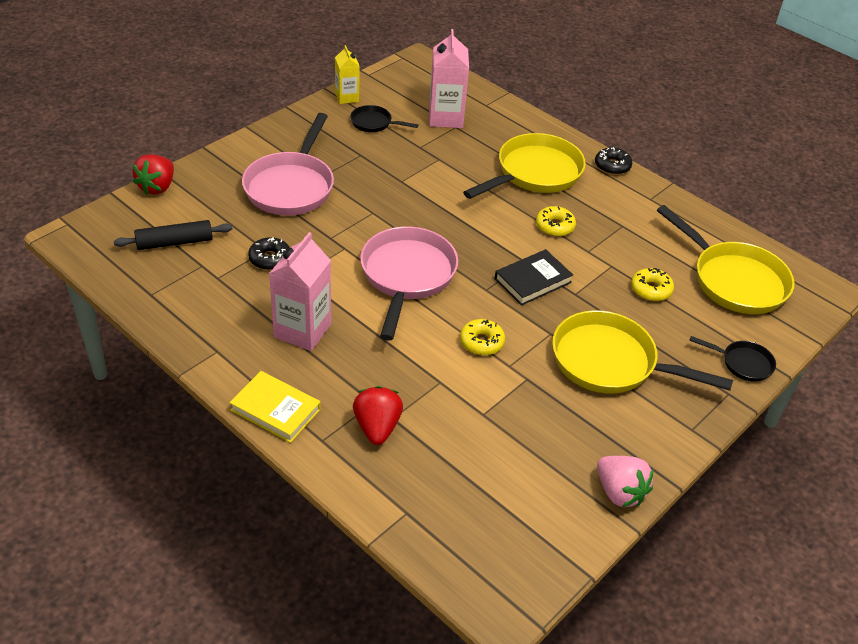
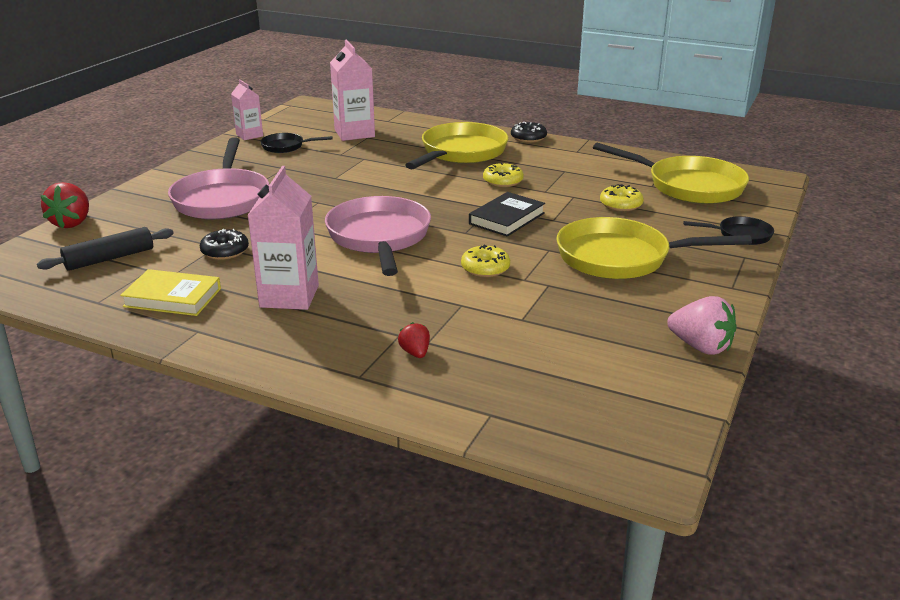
camera: 15 degrees left, 15 degrees down
(275, 410) = (291, 363): yellow book -> yellow book (172, 297)
(347, 97) = (249, 135): yellow carton -> pink carton
(377, 427) = (415, 353): red strawberry -> red strawberry, size x0.55

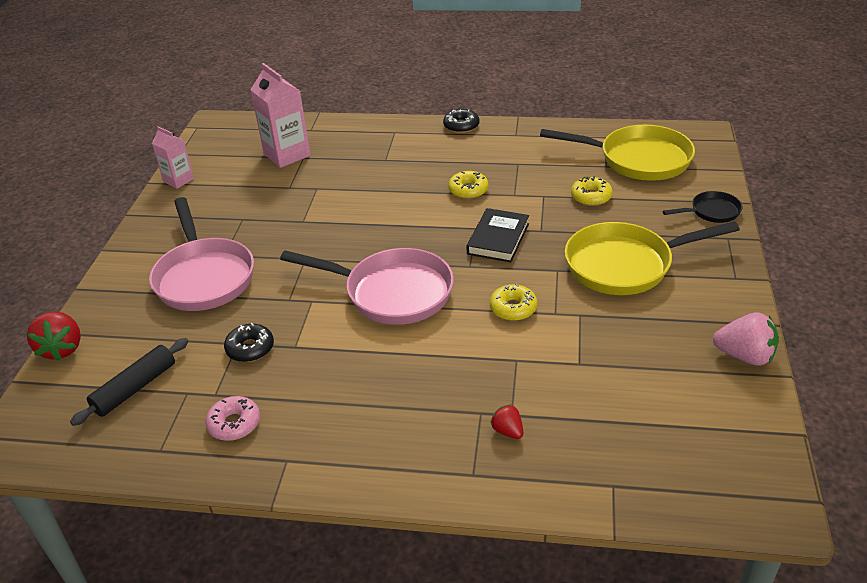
camera: 15 degrees left, 10 degrees up
(172, 297) = (234, 424): yellow book -> pink donut
(286, 147) = (227, 188): black pan -> none
(289, 296) = (349, 391): pink carton -> none
(379, 237) = (392, 292): pink pan -> pink pan turned 135 degrees clockwise
(461, 153) = (408, 160): yellow pan -> none

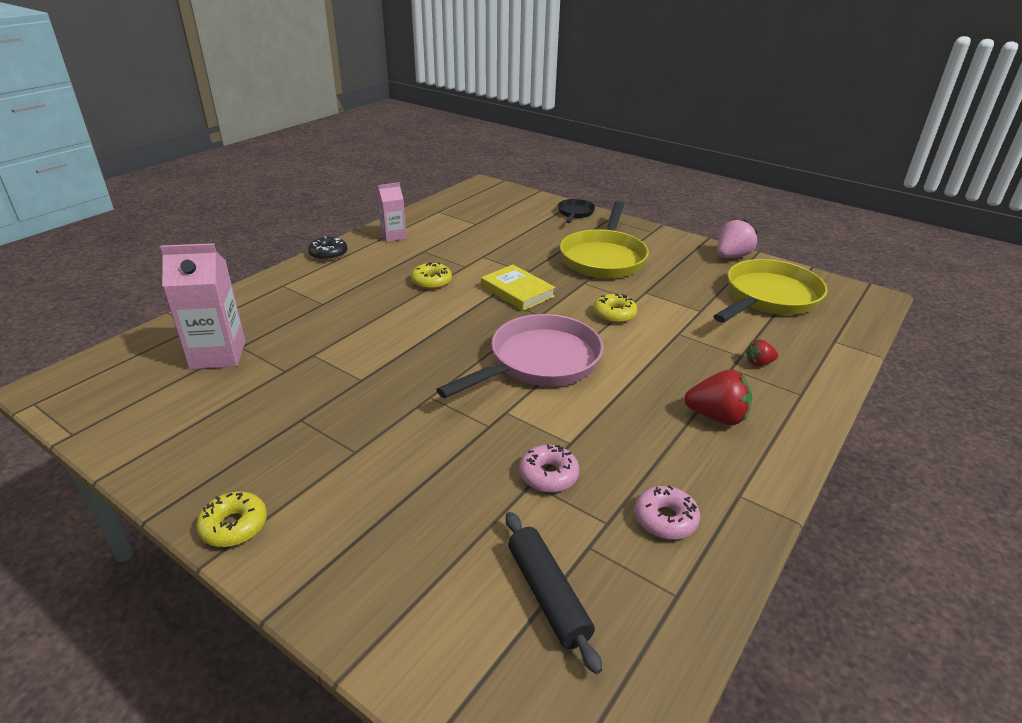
camera: 65 degrees left, 5 degrees down
(62, 349) = (398, 665): red strawberry -> red strawberry (717, 417)
(178, 180) = (137, 450): pink carton -> pink carton (393, 236)
(204, 277) = (381, 479): pink pan -> none
(250, 348) = (548, 475): black donut -> pink donut
(498, 239) = (517, 291): black book -> yellow book
(591, 197) = (507, 241): yellow donut -> yellow donut (234, 526)
(638, 159) = (484, 211): yellow pan -> yellow pan (768, 298)

